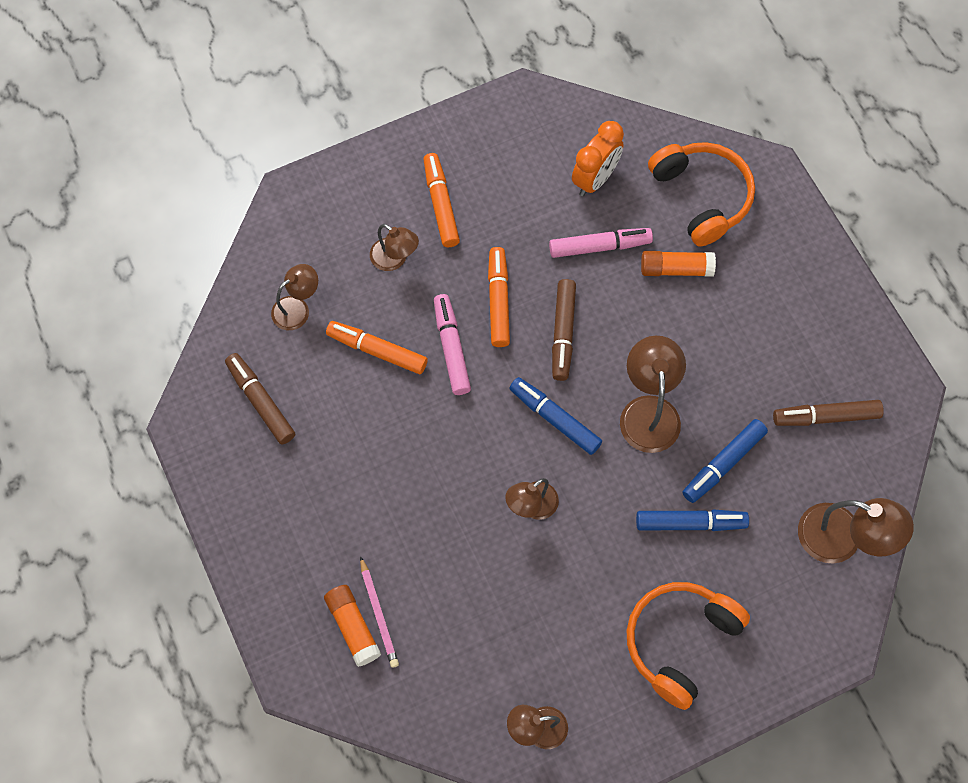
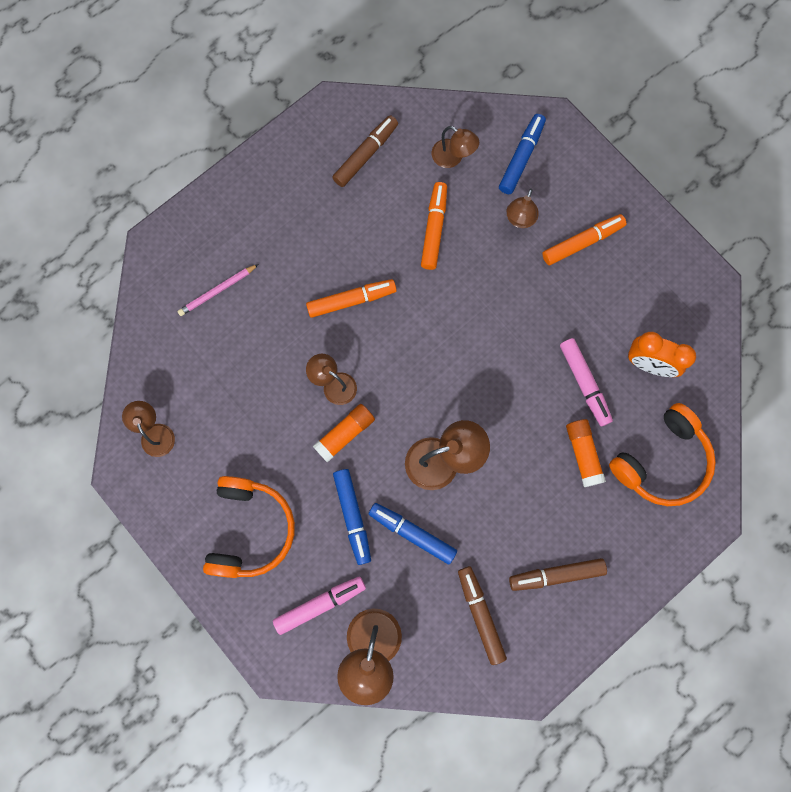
camera: 75 degrees right, 10 degrees up
(353, 627) = (203, 275): orange glue stick -> orange glue stick (345, 434)
(451, 348) = (453, 286): pink marker -> pink marker (320, 604)
(498, 301) = (507, 312): orange marker -> orange marker (351, 300)
(555, 419) = (414, 384): blue marker -> blue marker (521, 158)
(563, 333) = (493, 372): brown marker -> brown marker (556, 575)
(680, 642) = (250, 529): orange headphones -> orange headphones turned 75 degrees clockwise

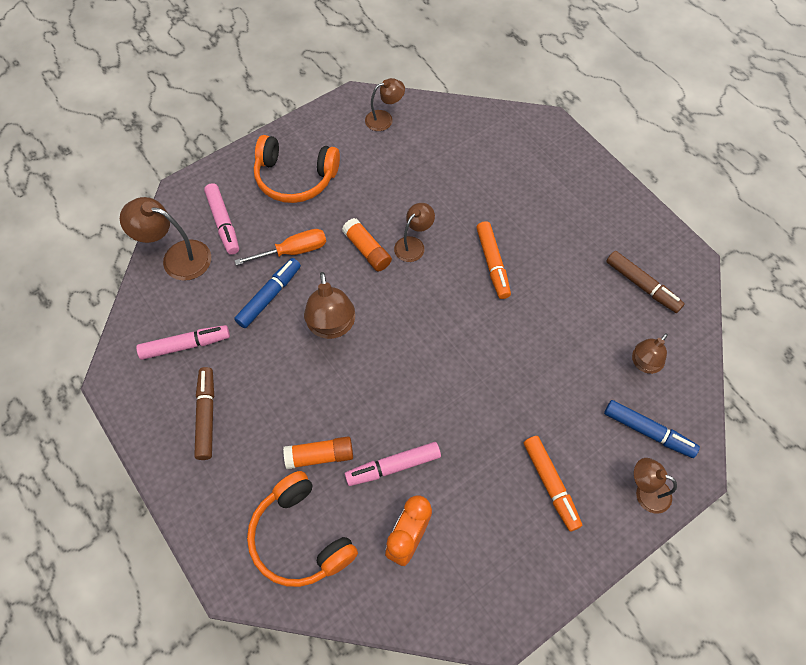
camera: 95 degrees right, 15 degrees down
(217, 291) = (505, 164): pink pencil -> none
(352, 516) = (293, 251): blue marker -> orange screwdriver
(434, 229) = (564, 339): orange marker -> none
(480, 615) = (185, 345): brown marker -> pink marker
(519, 220) = (576, 422): brown lamp -> brown lamp (645, 492)

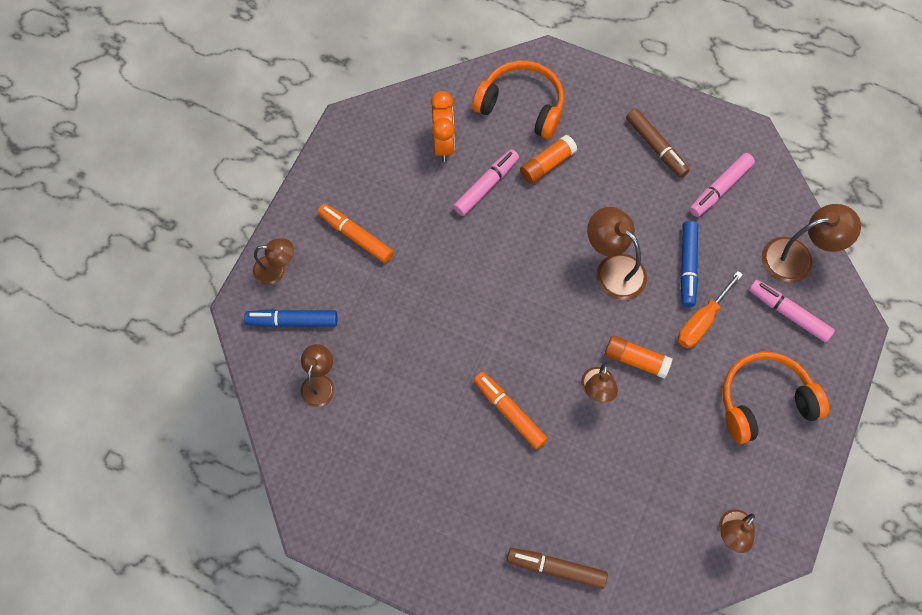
camera: 150 degrees right, 5 degrees up
(642, 285) = (352, 468): brown marker -> brown marker (556, 568)

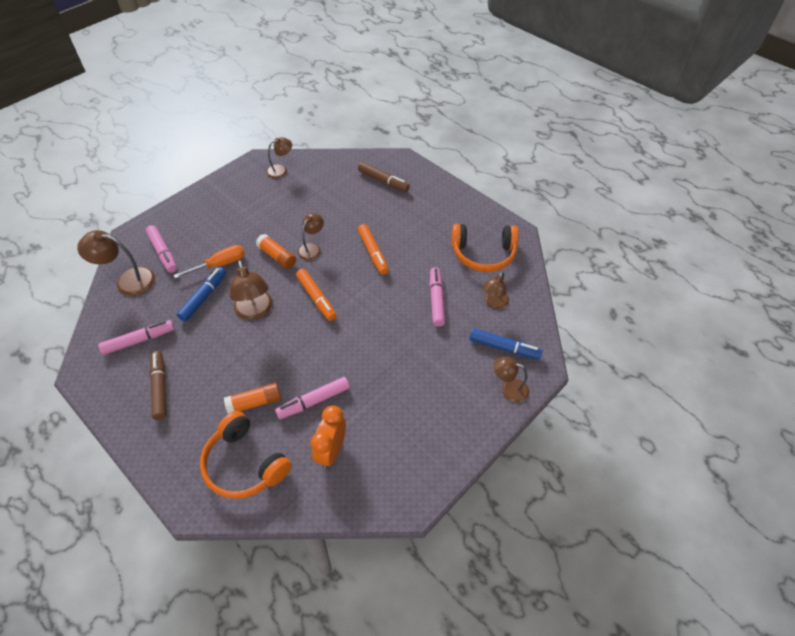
camera: 160 degrees left, 15 degrees down
(355, 236) = (437, 395): orange marker -> orange marker (316, 298)
(395, 362) = (436, 300): none -> pink marker
(764, 401) = (217, 216): orange headphones -> orange headphones (483, 254)

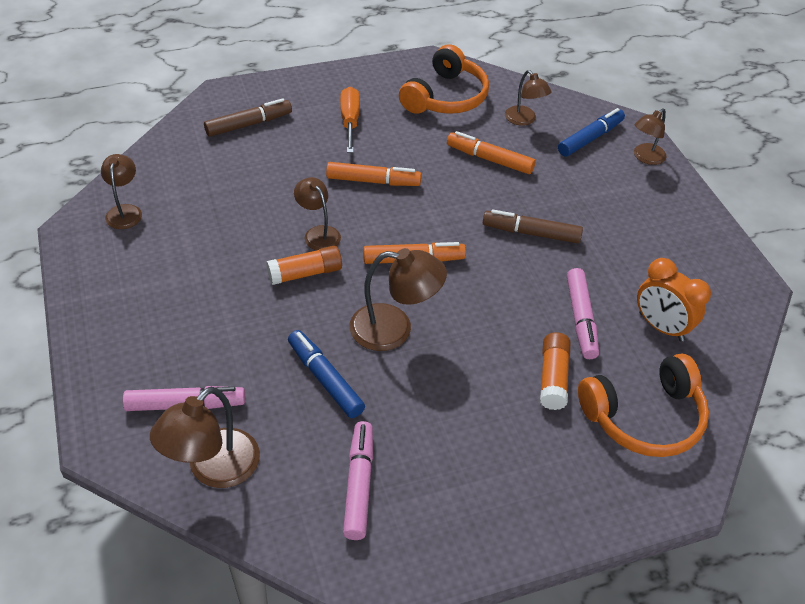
camera: 65 degrees left, 5 degrees down
(160, 388) = (469, 480): brown marker -> brown marker (531, 233)
(219, 264) = (270, 341): orange screwdriver -> orange screwdriver (350, 122)
(436, 300) = (489, 159): pink marker -> orange marker

